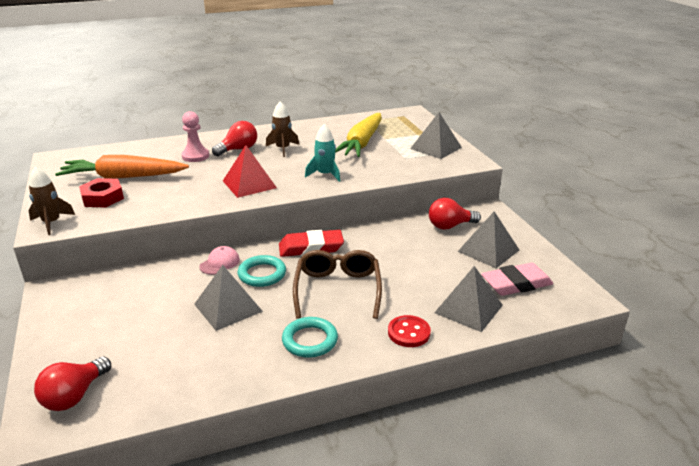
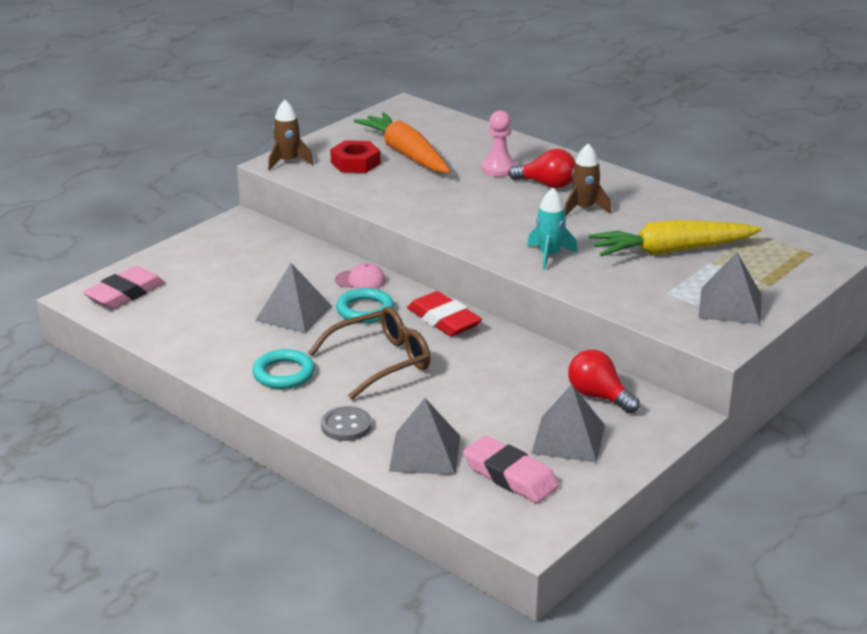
camera: 60 degrees right, 0 degrees up
(74, 396) = (125, 293): red light bulb -> pink eraser
(249, 184) = (471, 221): red pyramid -> none
(409, 333) = (346, 426): red button -> grey button

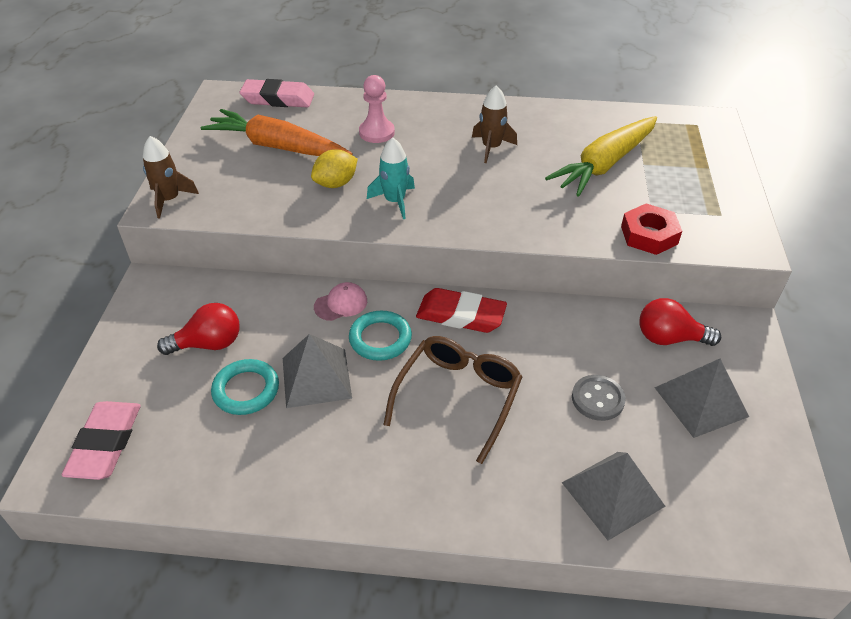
camera: 35 degrees left, 15 degrees up
(283, 373) = (383, 465): turquoise ring -> turquoise ring (246, 390)
(346, 426) = (510, 502): grey button -> grey button (597, 399)
(355, 163) = (239, 175): red nut -> red nut (649, 235)
(422, 191) = (336, 184): none -> yellow lemon
(510, 476) = (707, 476): pink eraser -> pink eraser (278, 99)
(547, 184) = (434, 134): red light bulb -> red light bulb (209, 344)
(549, 255) = (521, 211): turquoise rocket -> turquoise rocket (395, 201)
(730, 306) = (709, 202): grey pyramid -> none

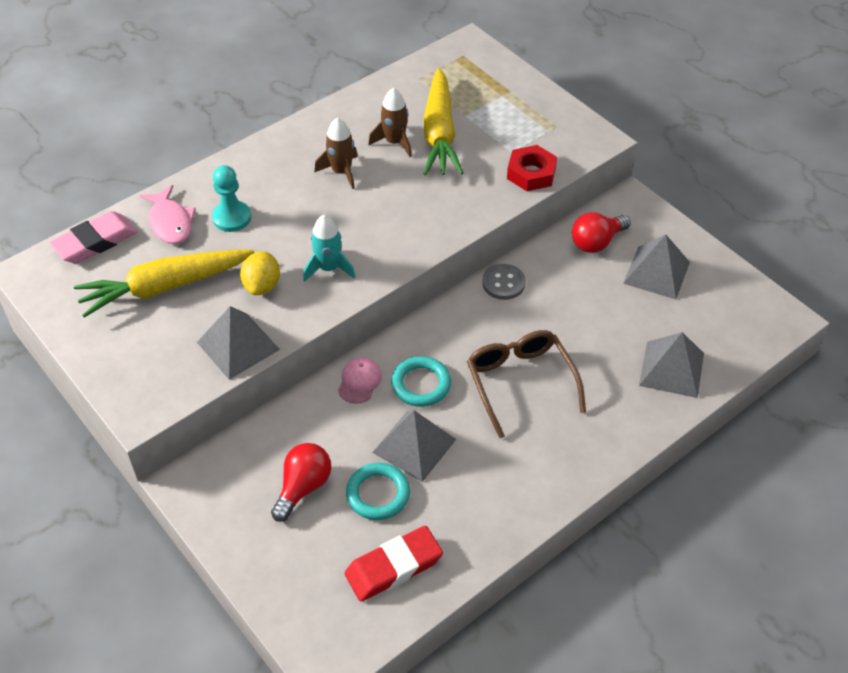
camera: 45 degrees left, 5 degrees up
(106, 443) = (332, 611): pink eraser -> none
(169, 200) = (141, 398): brown rocket -> brown rocket (394, 142)
(267, 209) = (238, 345): none -> grey pyramid
(278, 147) = (165, 287): orange carrot -> yellow carrot
(336, 113) = (170, 222): none -> pink fish
(376, 132) = (232, 218): pink pawn -> turquoise pawn
(461, 315) = (453, 325): red eraser -> red eraser (393, 567)
(597, 399) = (601, 316): grey button -> grey button (503, 283)

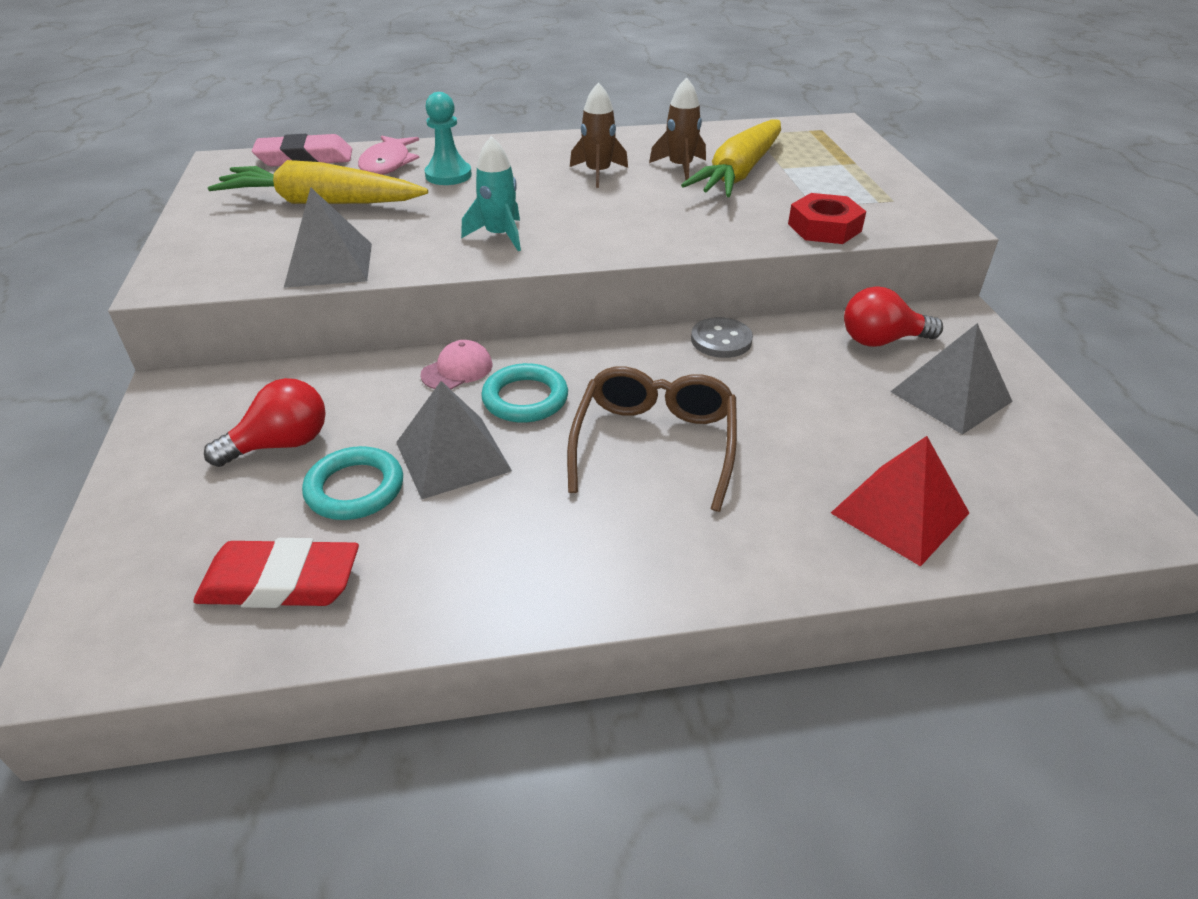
camera: 30 degrees right, 10 degrees down
(262, 285) = (414, 228): yellow lemon -> none
(671, 369) = (900, 512): grey pyramid -> red pyramid

